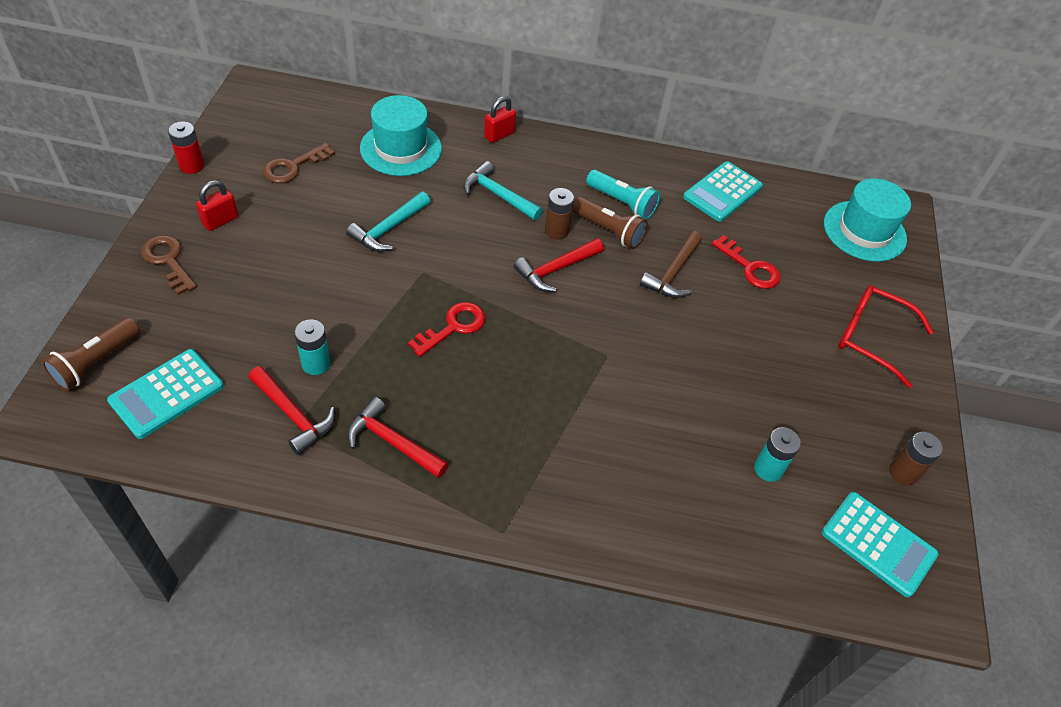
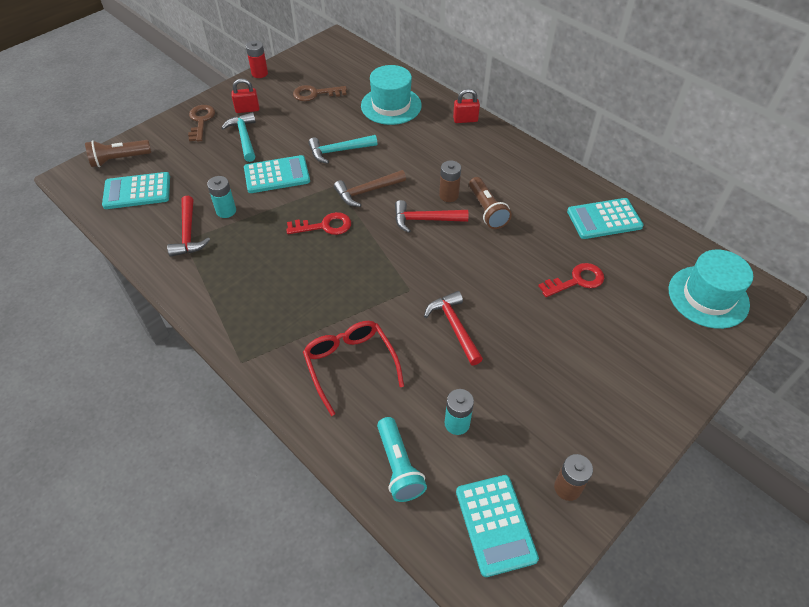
camera: 40 degrees right, 0 degrees up
(339, 290) = (277, 175): none -> turquoise calculator
(392, 442) = (227, 276): red hammer -> red hammer (454, 327)
(498, 195) = (429, 157): turquoise hammer -> turquoise hammer (244, 137)
(622, 203) = (514, 196): turquoise flashlight -> turquoise flashlight (399, 466)
(673, 273) = (510, 258): brown hammer -> brown hammer (367, 191)
(750, 267) = (576, 280): red key -> red key turned 105 degrees counterclockwise
(871, 338) = (636, 377): red glasses -> red glasses (350, 365)

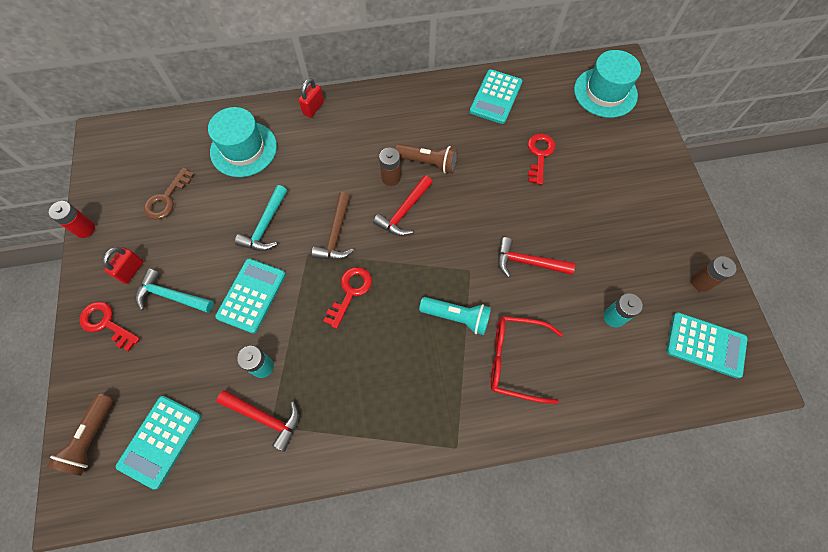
camera: 55 degrees left, 15 degrees up
(201, 121) = (106, 323): brown key -> red key
(399, 466) = (627, 380): turquoise flashlight -> turquoise flashlight (457, 317)

